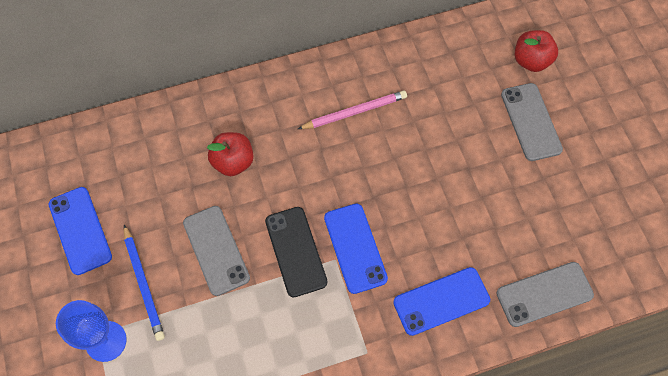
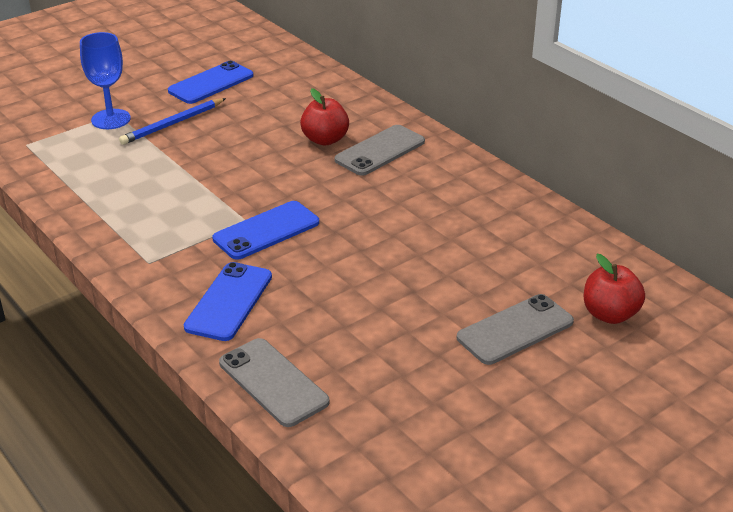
camera: 70 degrees right, 30 degrees down
(216, 250) = (224, 152): grey phone -> grey phone (380, 151)
(296, 251) = (244, 196): black phone -> none
(354, 112) = (433, 197): pink pencil -> none
(441, 301) = (229, 302): blue phone -> blue phone turned 60 degrees clockwise

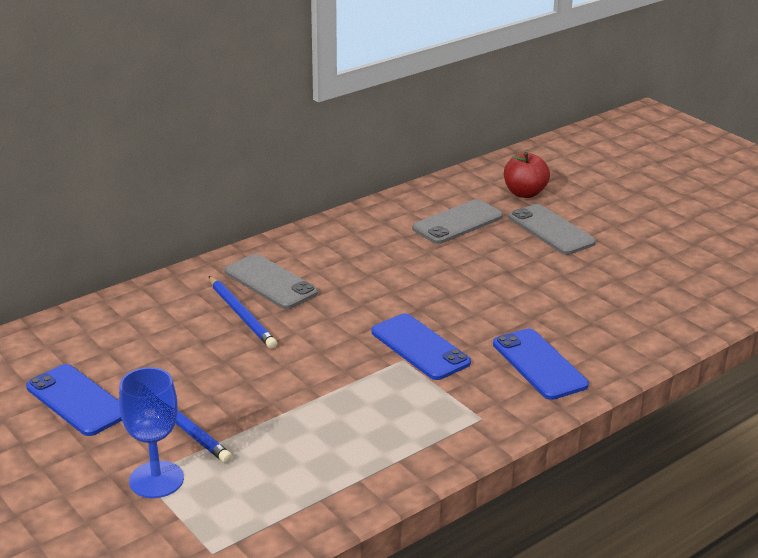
camera: 90 degrees left, 5 degrees down
(229, 302) = (539, 364): blue phone -> blue phone turned 45 degrees clockwise
(273, 382) = (644, 337): grey phone -> grey phone (457, 222)
(325, 140) = (241, 315): red apple -> blue pencil

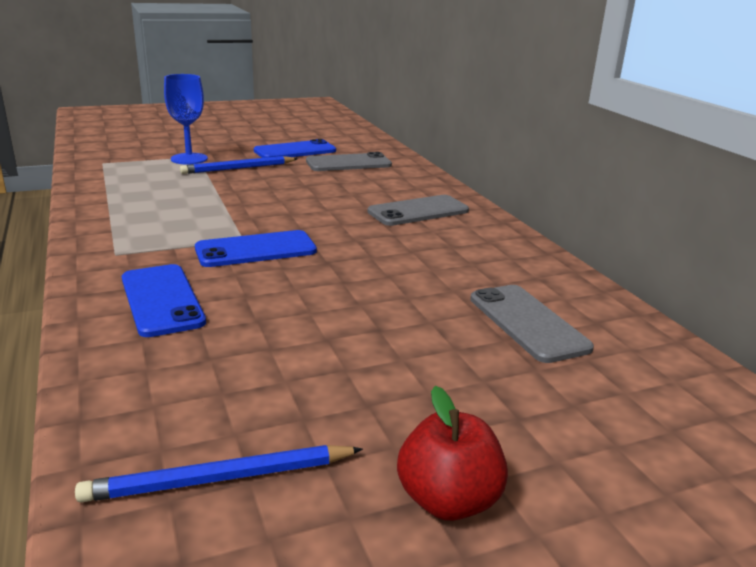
camera: 105 degrees right, 5 degrees down
(241, 315) = (369, 196): blue pencil -> blue pencil (221, 479)
(524, 193) = (633, 405): red apple -> red apple (448, 500)
(539, 364) = (161, 300): blue phone -> blue phone turned 75 degrees clockwise
(551, 230) = (489, 396): grey phone -> grey phone (348, 163)

